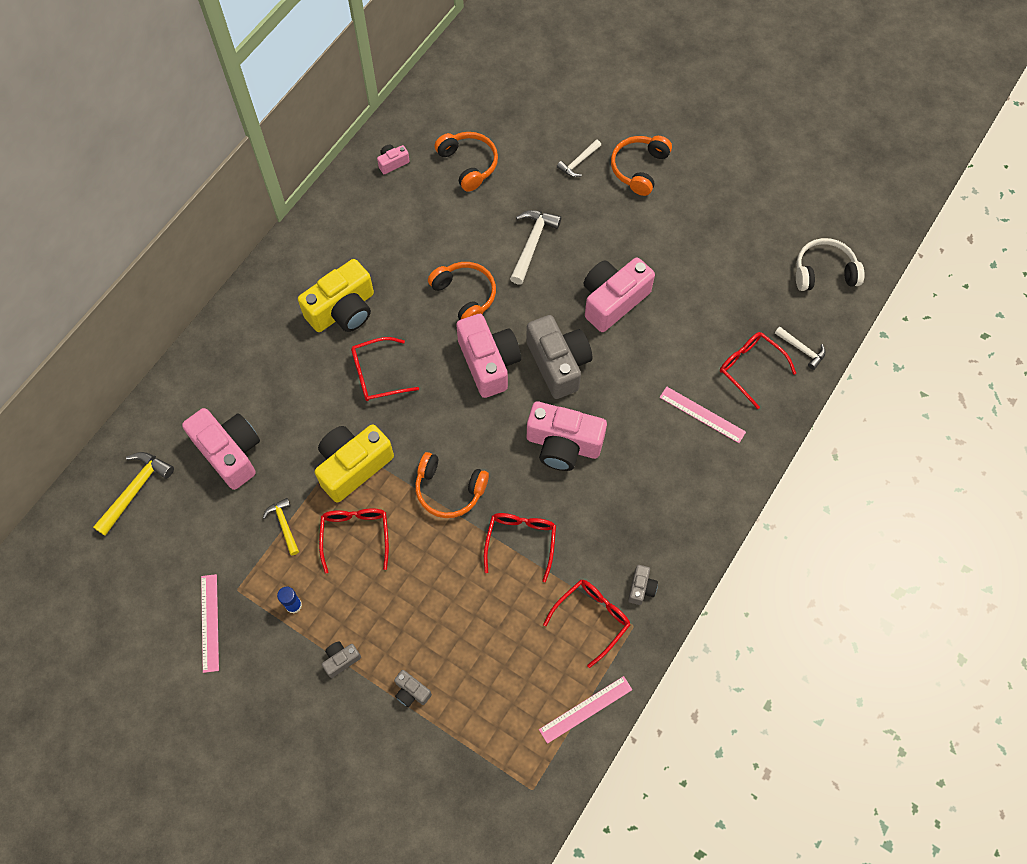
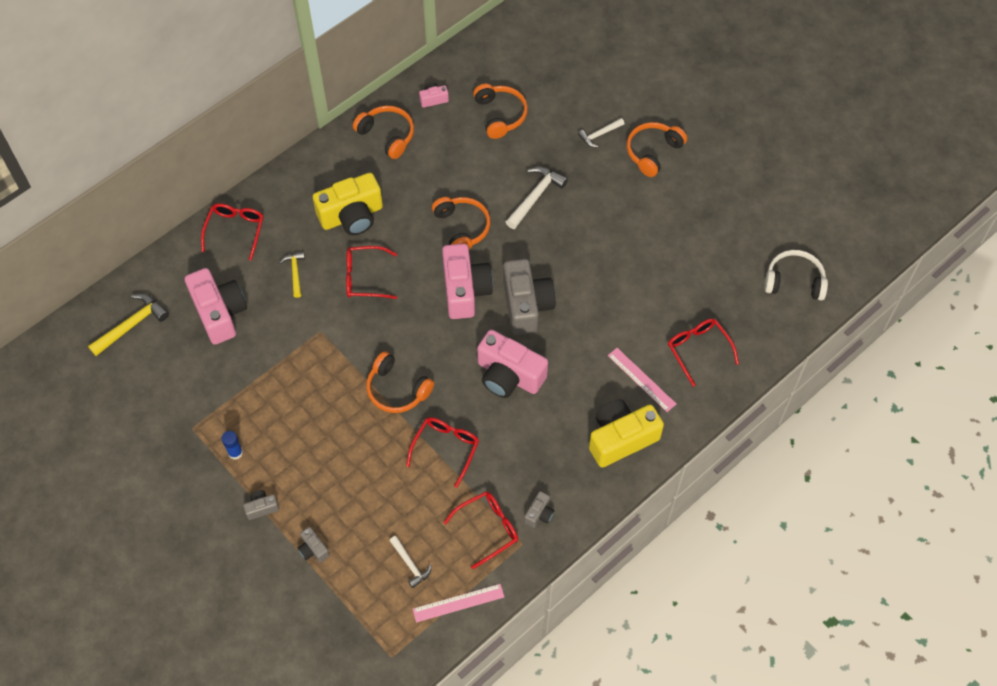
camera: 15 degrees right, 5 degrees down
(210, 622) = (161, 449): pink ruler -> none
(284, 525) = (247, 384): yellow hammer -> yellow hammer (295, 273)
(353, 466) = (320, 349): yellow camera -> yellow camera (621, 438)
(355, 213) = (387, 135): none -> orange headphones
(355, 535) = (305, 408): red glasses -> red glasses (235, 230)
(613, 300) = (592, 262): pink camera -> none
(802, 349) = (751, 344): white hammer -> white hammer (410, 564)

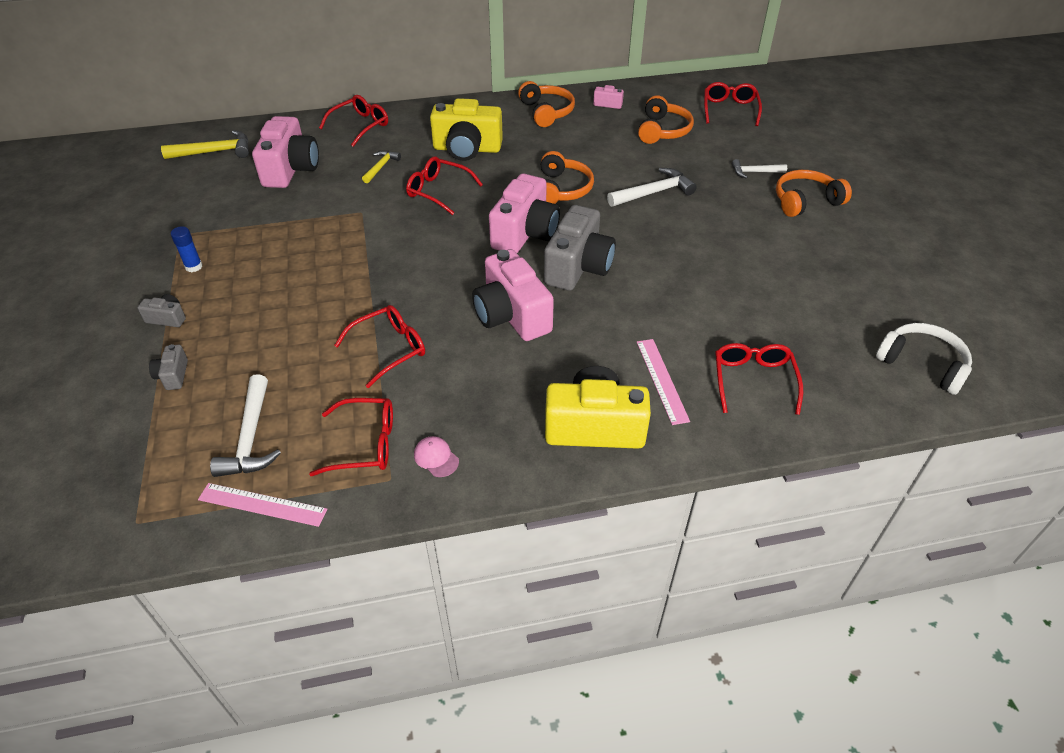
camera: 30 degrees right, 15 degrees down
(397, 389) = (388, 281): orange headphones -> none
(410, 564) = (251, 437): white hammer -> white hammer, size x1.62
(539, 514) = (436, 458): grey camera -> pink cap
(540, 60) = (729, 110): none -> red glasses

